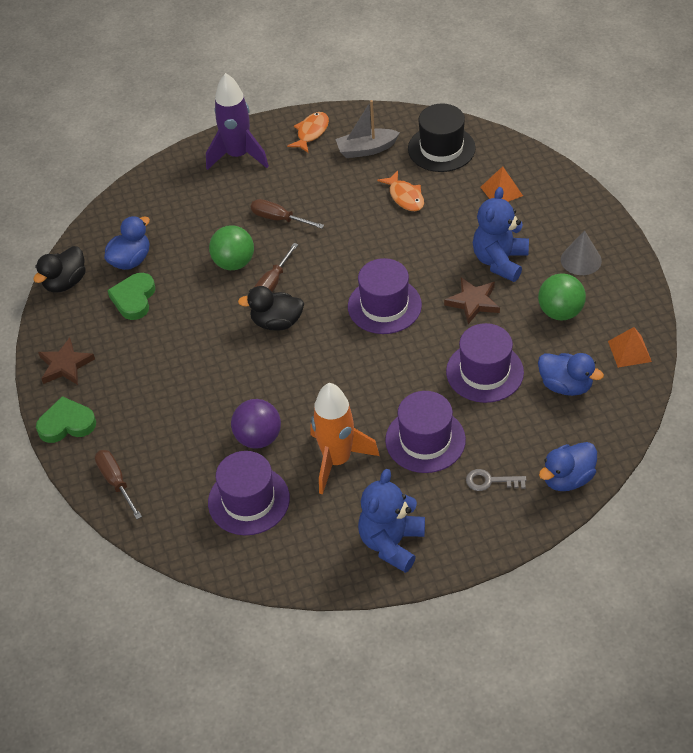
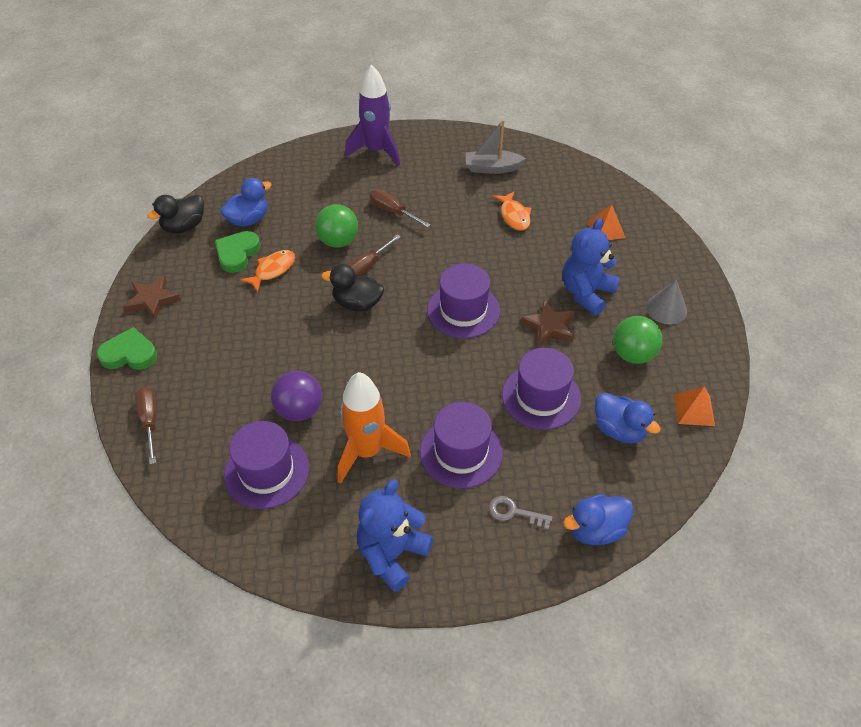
camera: 10 degrees right, 0 degrees up
(311, 132) = (447, 144): orange fish -> orange fish (272, 270)
(441, 148) = (560, 181): black hat -> none

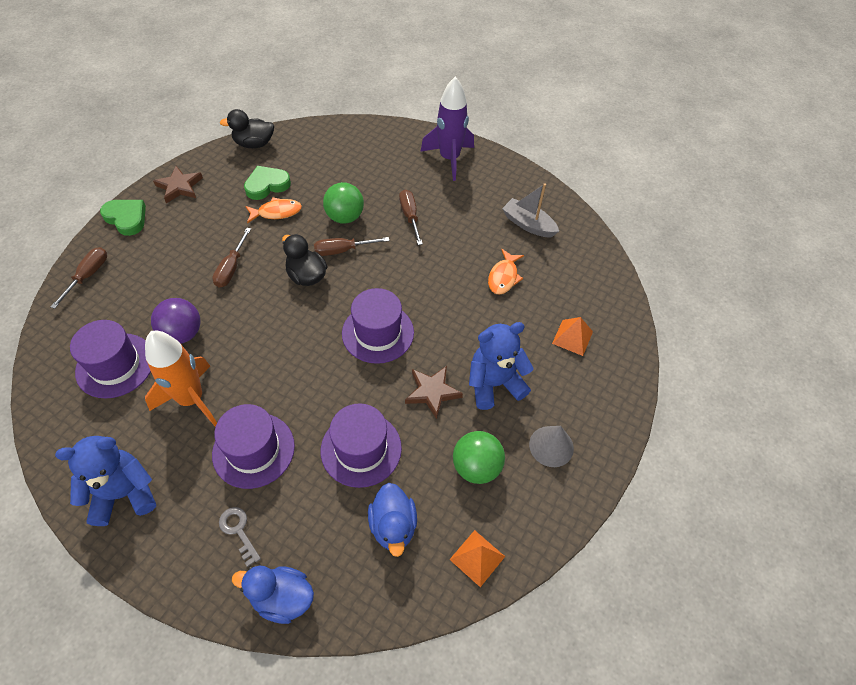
camera: 35 degrees right, 5 degrees up
(248, 219) = (301, 163): blue duck -> none
(283, 336) = (231, 268): none -> brown screwdriver

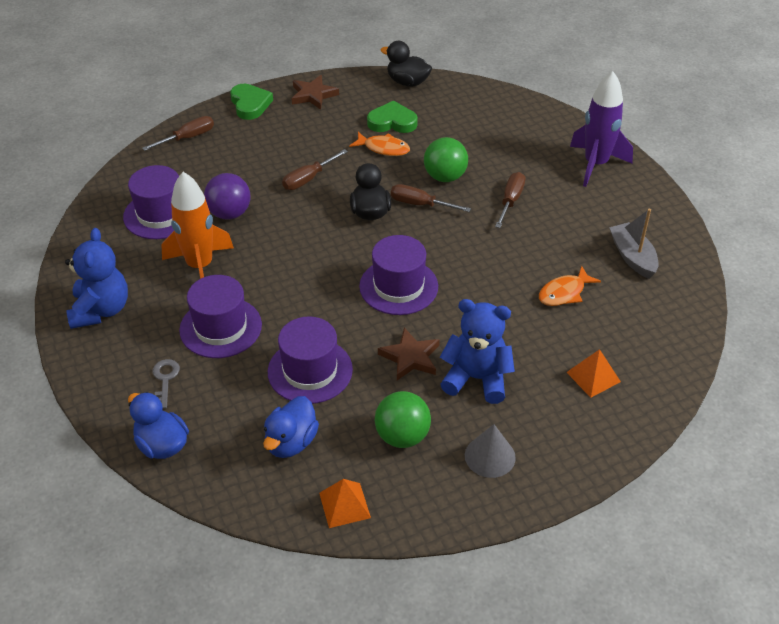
camera: 35 degrees right, 10 degrees down
(124, 494) = (101, 310): blue teddy bear -> blue teddy bear turned 75 degrees clockwise

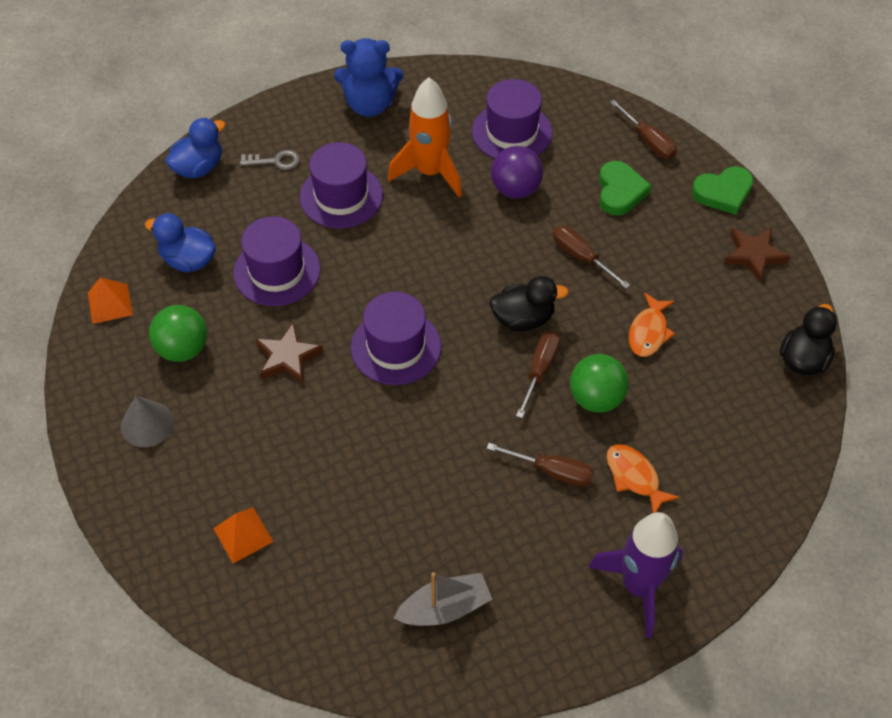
camera: 90 degrees right, 10 degrees up
(392, 122) = (707, 341): green heart -> green heart (620, 191)
(476, 378) = (251, 417): blue teddy bear -> none
(564, 293) = (380, 518): orange fish -> orange fish (634, 477)

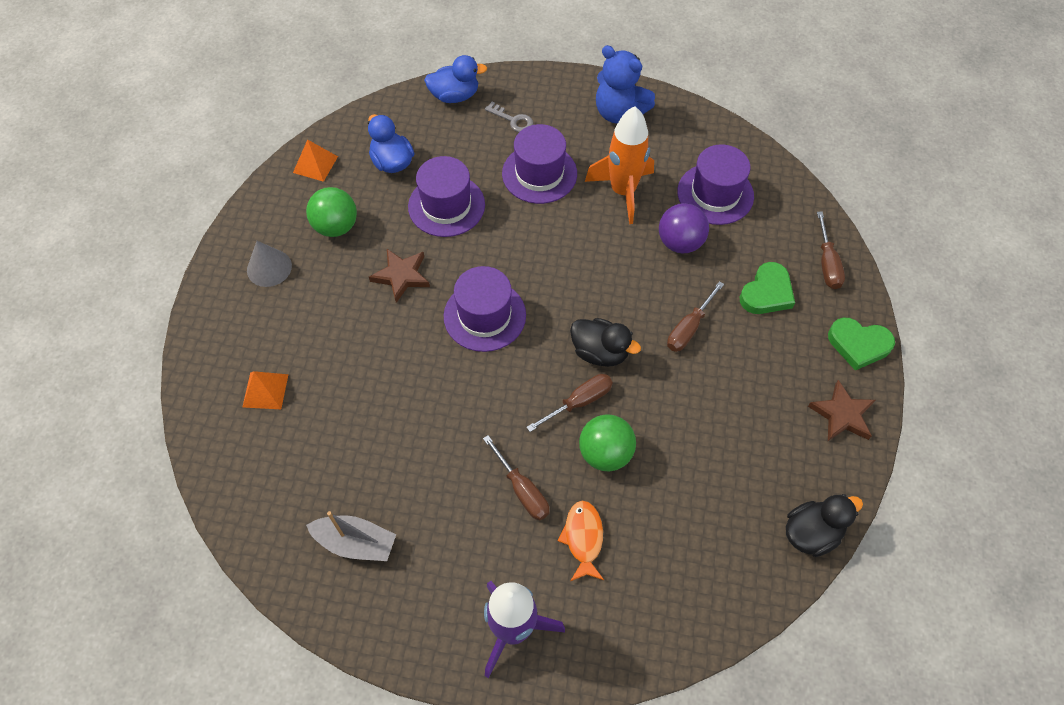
camera: 35 degrees right, 5 degrees up
(581, 256) = (688, 328): brown screwdriver -> brown screwdriver turned 135 degrees counterclockwise
(649, 332) = (694, 425): orange fish -> none

